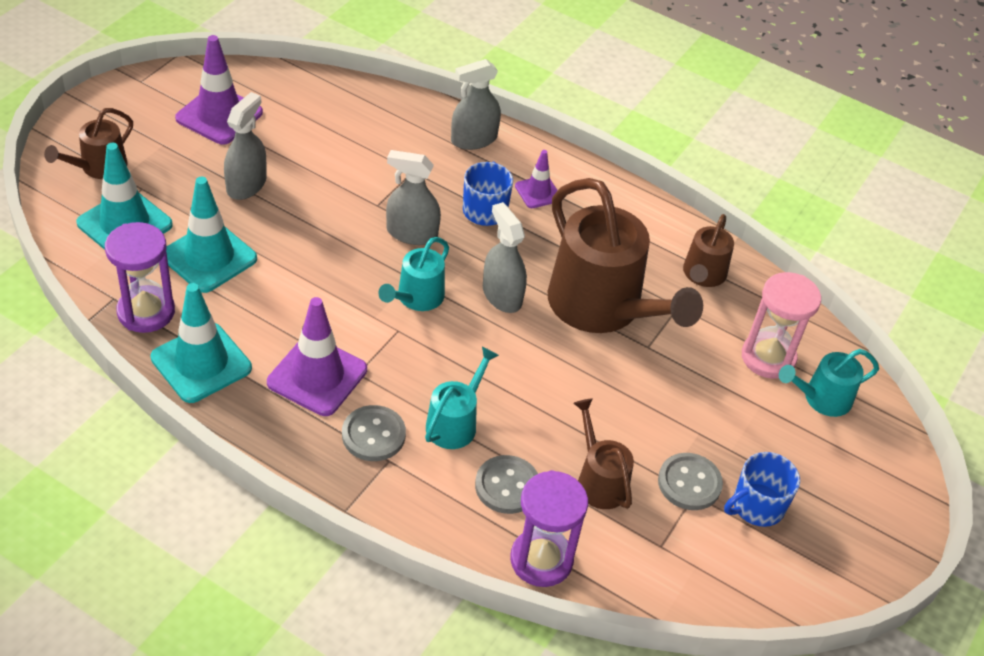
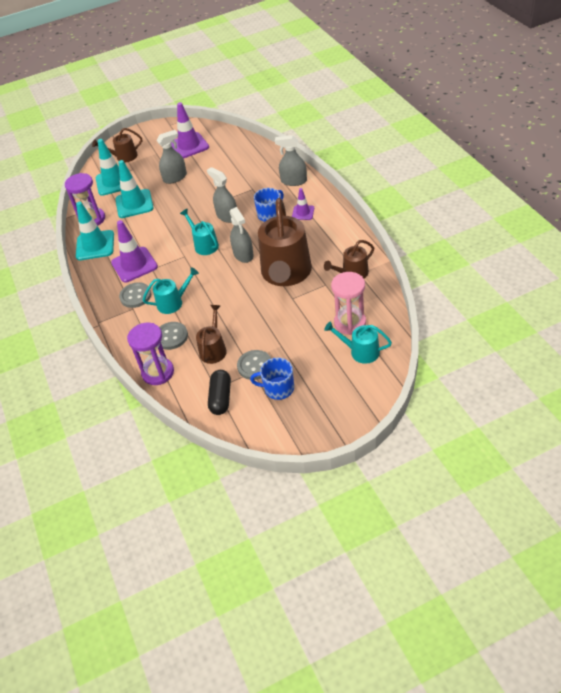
camera: 45 degrees right, 0 degrees up
(416, 298) = (204, 245): turquoise watering can -> turquoise watering can turned 75 degrees clockwise
(502, 295) = (243, 254): grey spray bottle -> grey spray bottle turned 150 degrees clockwise
(684, 559) = (221, 398): none -> black capsule

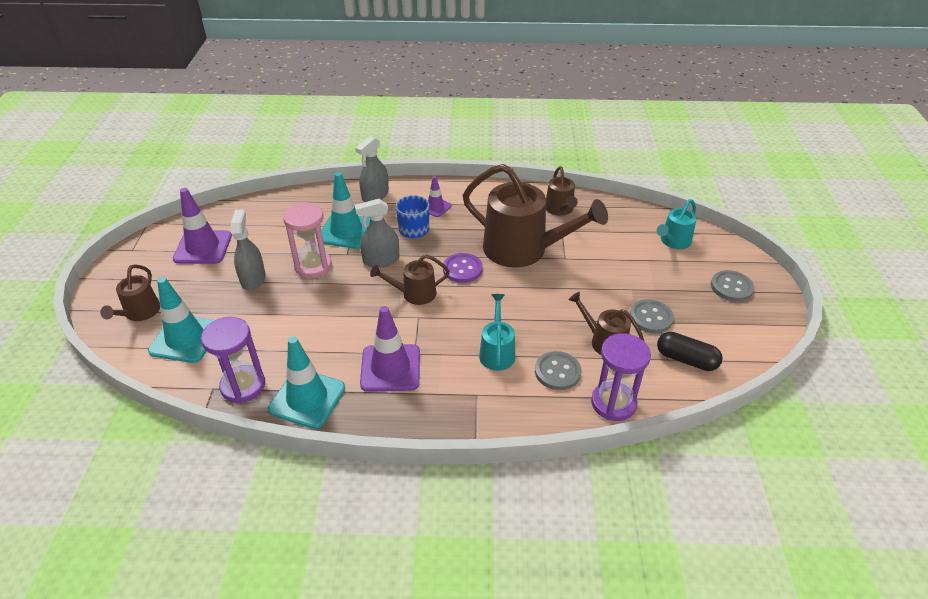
camera: 70 degrees left, 5 degrees down
(134, 204) = (261, 332): turquoise traffic cone -> turquoise traffic cone (346, 231)
(135, 296) = (454, 384): grey button -> grey button (731, 287)
(204, 245) = (414, 294): turquoise watering can -> brown watering can
(243, 254) = (462, 269): grey spray bottle -> purple button
(278, 388) = (694, 311): blue mug -> none
(350, 323) = (629, 234): pink hourglass -> pink hourglass (313, 266)

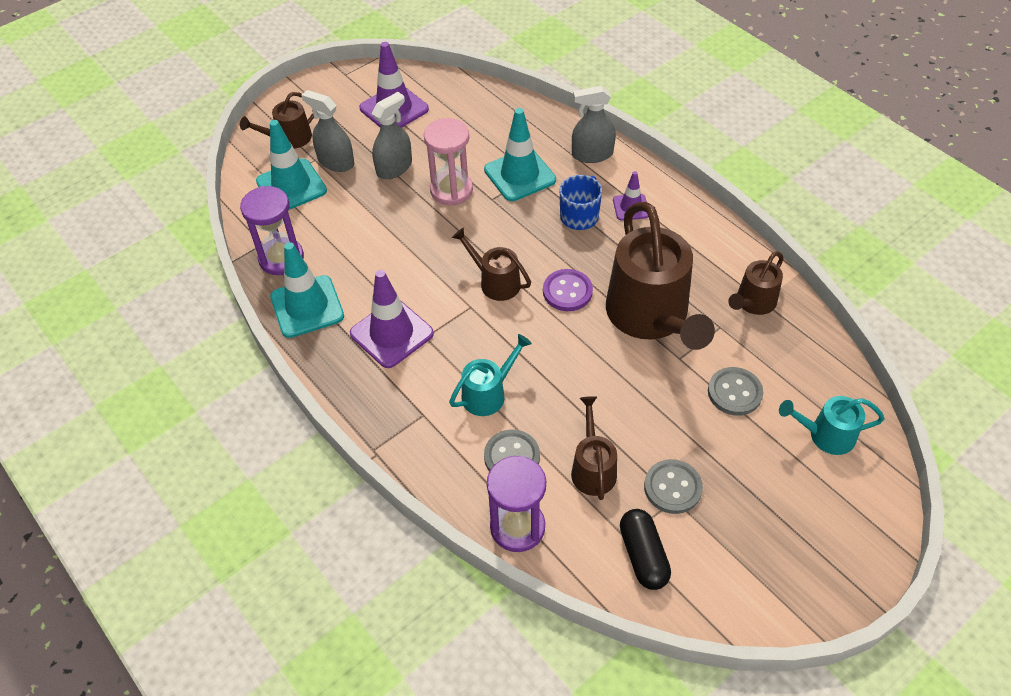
camera: 50 degrees right, 10 degrees up
(381, 260) = (511, 227): grey spray bottle -> grey spray bottle (336, 162)
(731, 287) = (811, 535): grey button -> grey button (734, 392)

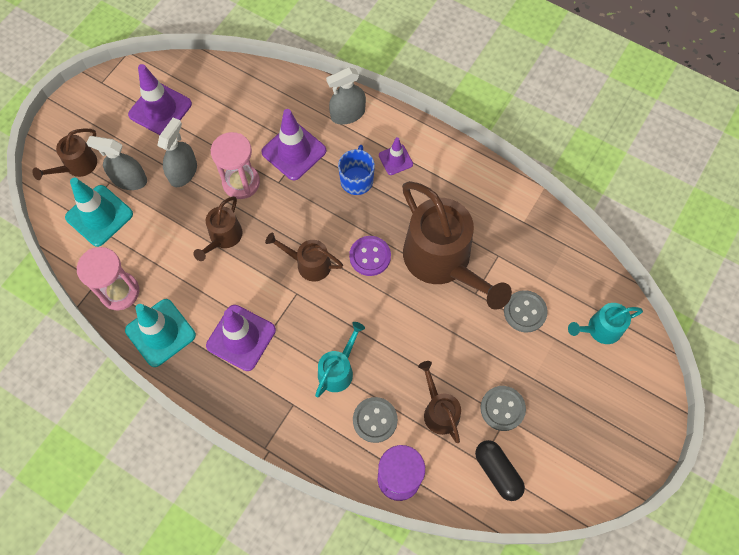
camera: 20 degrees left, 15 degrees up
(281, 258) = (119, 292): purple hourglass -> pink hourglass
(520, 175) = (294, 151): turquoise traffic cone -> purple traffic cone
(753, 303) = (517, 226): brown watering can -> brown watering can (223, 238)

